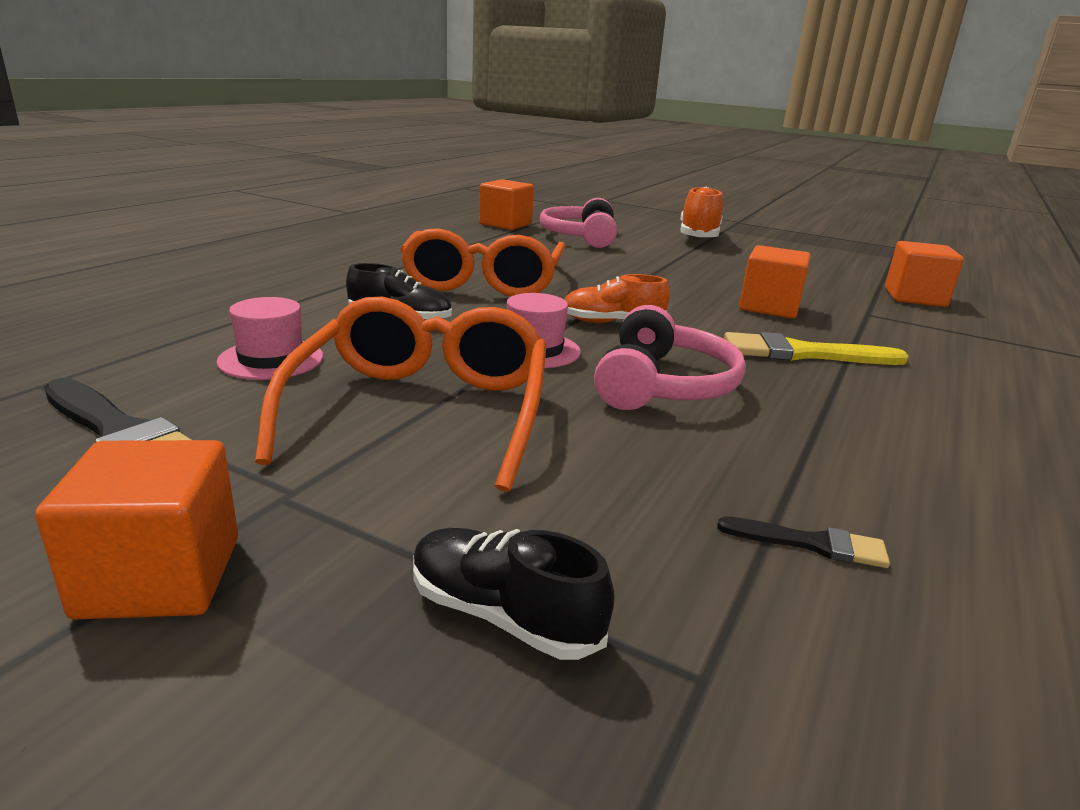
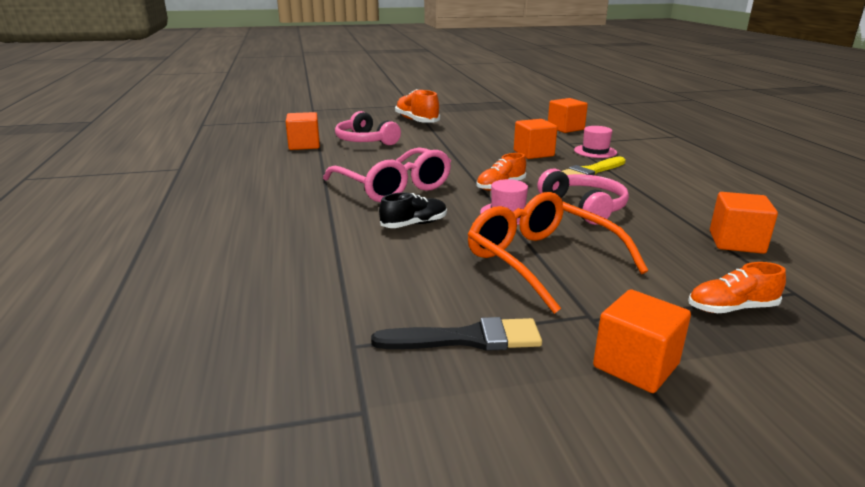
camera: 40 degrees left, 0 degrees up
(271, 359) = (420, 273): pink hat -> pink hat (595, 151)
(483, 282) = (393, 187): orange glasses -> pink glasses
(503, 615) = (731, 308): black shoe -> orange shoe
(811, 544) = (736, 242): black brush -> orange cube

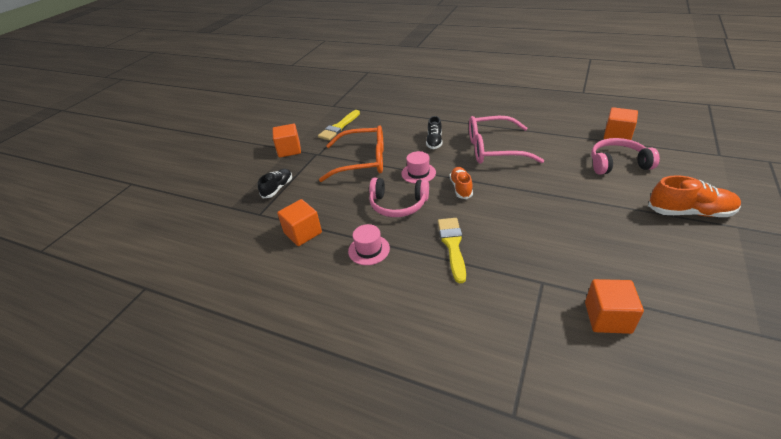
camera: 130 degrees right, 15 degrees up
(467, 339) = (339, 127): black brush -> yellow brush
(533, 153) = (523, 239): orange cube -> none
(595, 151) = (502, 284): pink hat -> pink hat (369, 250)
(731, 308) = (278, 188): orange shoe -> black shoe

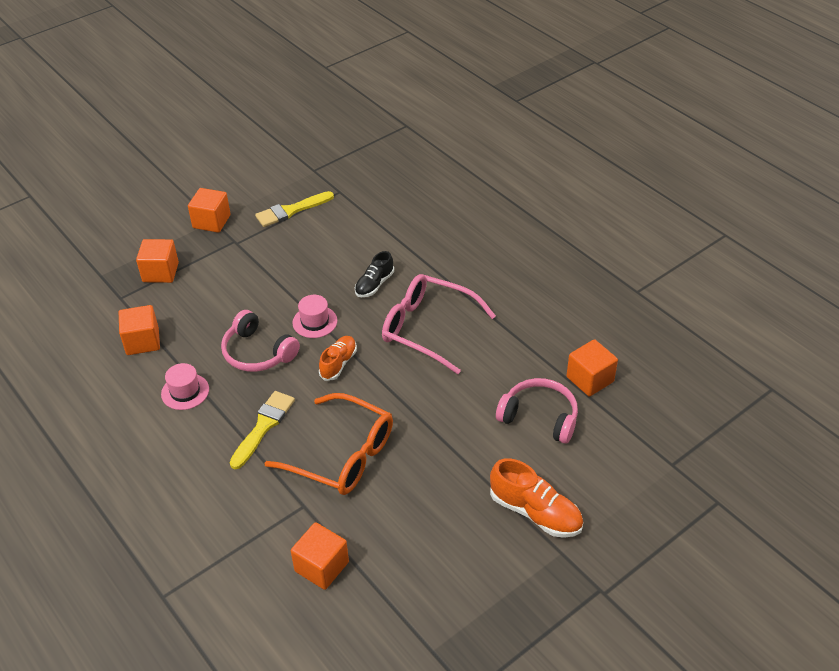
camera: 25 degrees right, 5 degrees up
(278, 188) = (160, 272): black shoe -> orange cube
(362, 161) = (272, 276): orange glasses -> orange glasses (342, 455)

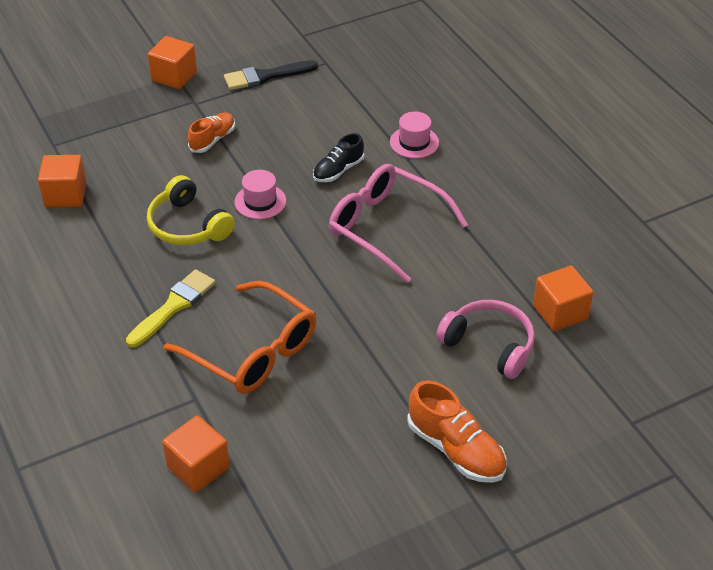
camera: 10 degrees right, 0 degrees up
(160, 272) = (104, 123): orange cube -> none
(185, 391) = (97, 255): pink hat -> pink hat (414, 142)
(257, 352) = (188, 225): pink headphones -> yellow headphones
(291, 211) = (265, 76): yellow brush -> black brush
(338, 363) = (275, 251): orange shoe -> orange shoe (212, 140)

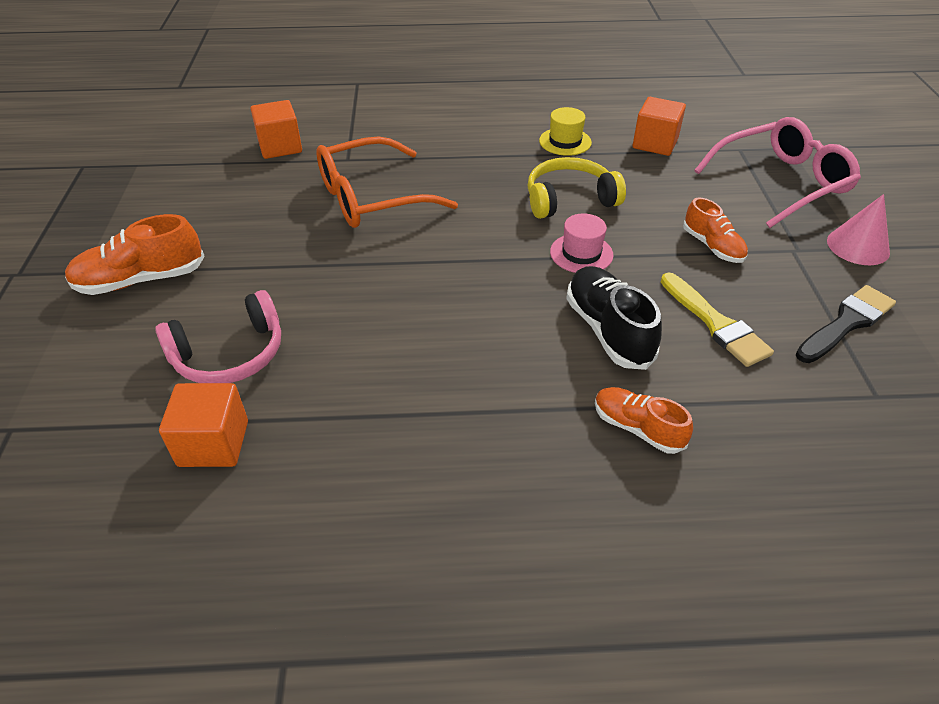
camera: 115 degrees right, 0 degrees up
(88, 252) = (565, 142): none -> yellow hat
(173, 306) = (462, 170): yellow brush -> yellow brush (715, 323)
(174, 76) = (858, 246): orange cube -> pink cone
(265, 76) = (846, 323): black brush -> black brush turned 45 degrees clockwise
(338, 170) = (608, 330): black shoe -> black shoe, size x1.54
(386, 228) = (476, 337): pink glasses -> pink glasses (781, 182)
(414, 142) = (637, 428): pink hat -> orange shoe

